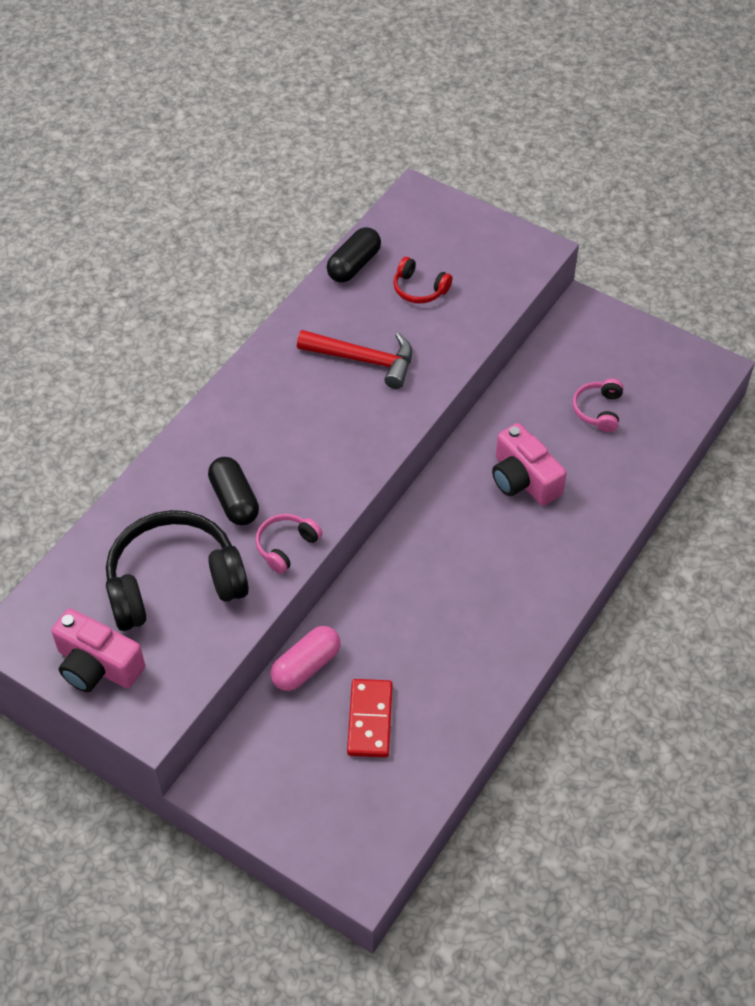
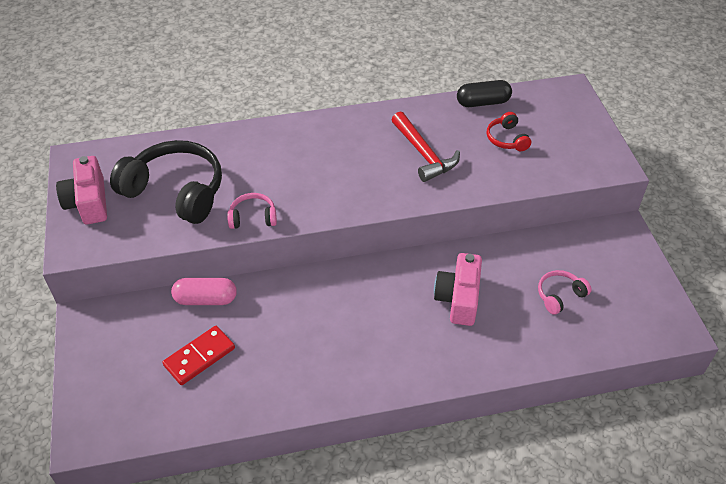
camera: 45 degrees right, 5 degrees down
(234, 500) = (259, 174): black capsule -> none

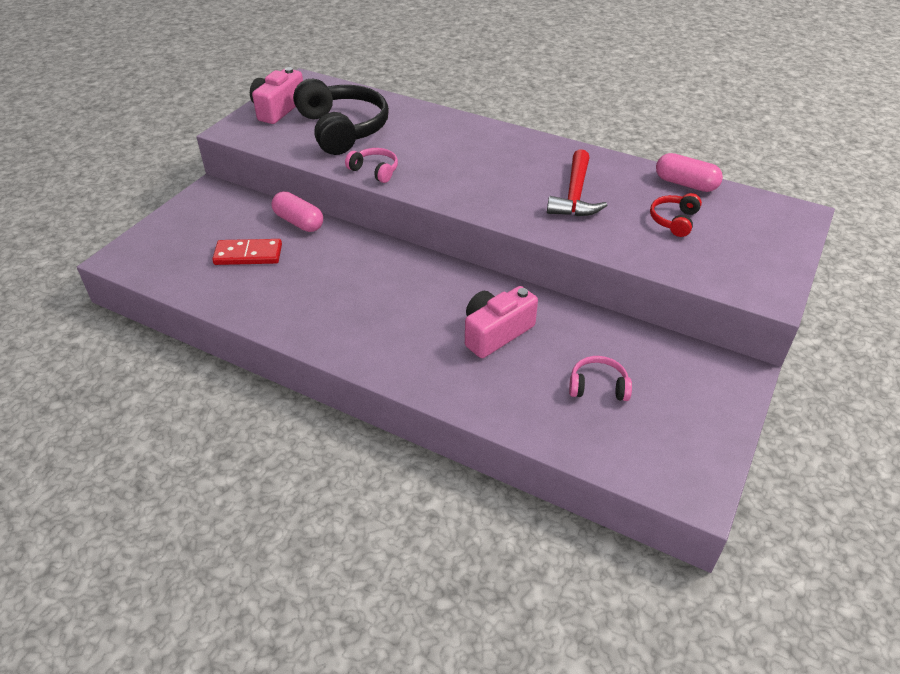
camera: 40 degrees right, 5 degrees down
(483, 102) = (685, 184): black capsule -> pink capsule

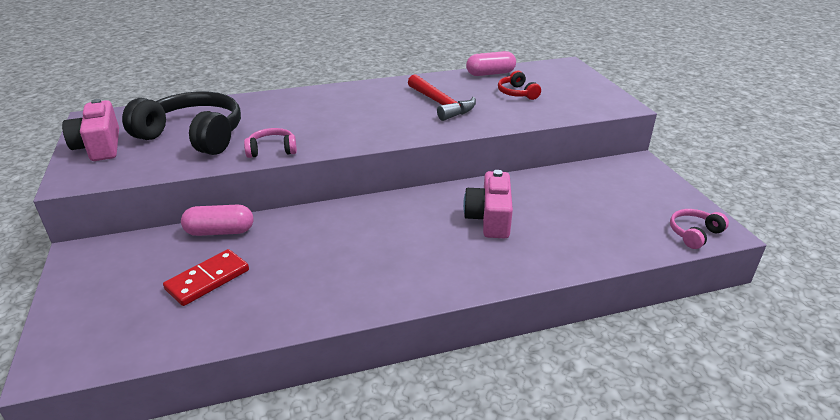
camera: 45 degrees left, 10 degrees down
(598, 387) = (592, 211): pink headphones -> pink headphones (694, 234)

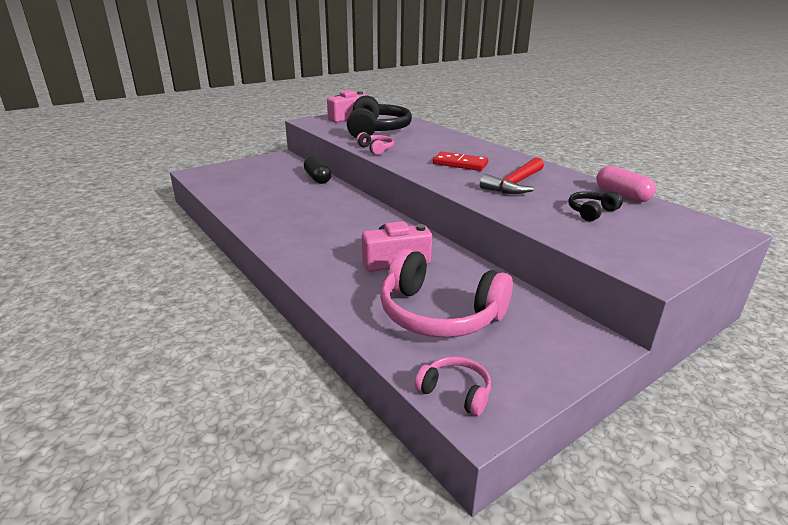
camera: 70 degrees right, 5 degrees down
(208, 280) = (269, 186): red domino -> red domino (460, 164)
(220, 231) = (318, 178): pink capsule -> black capsule
(517, 93) = (591, 212): red headphones -> black headphones
(591, 216) = (439, 314): none -> pink headphones

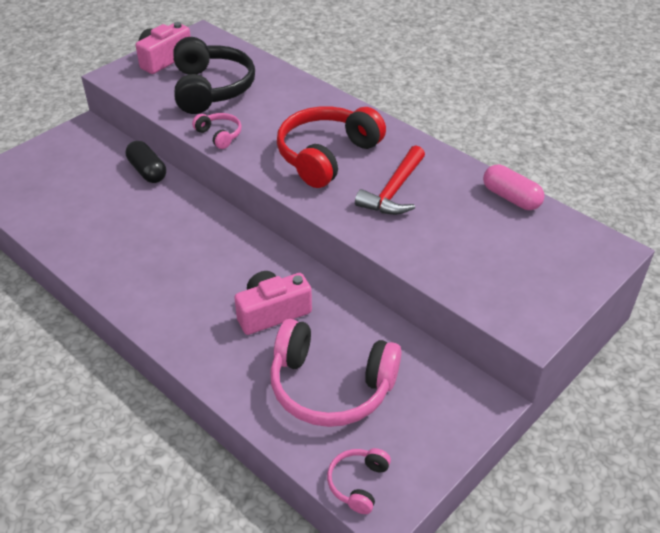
camera: 10 degrees left, 15 degrees up
(455, 392) = (358, 483): pink headphones -> pink headphones turned 90 degrees counterclockwise
(460, 164) = (327, 156): red domino -> red headphones
(591, 212) = (477, 234): black headphones -> none

